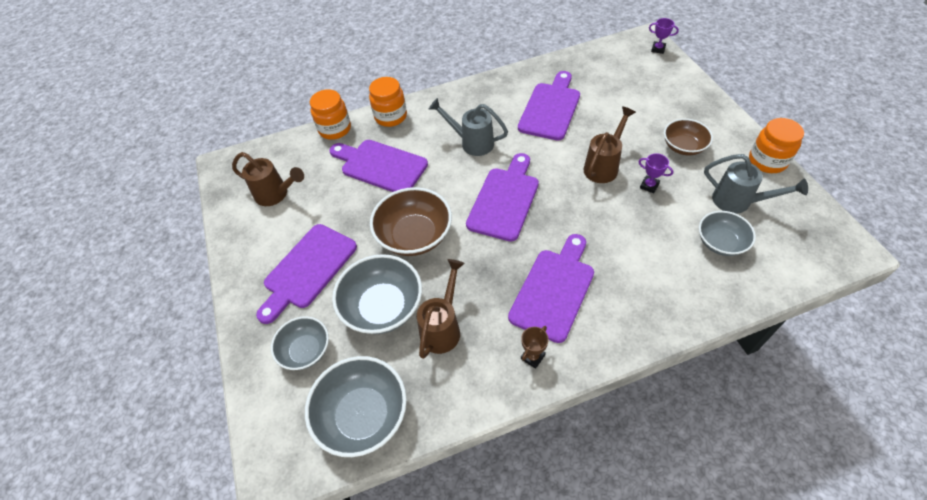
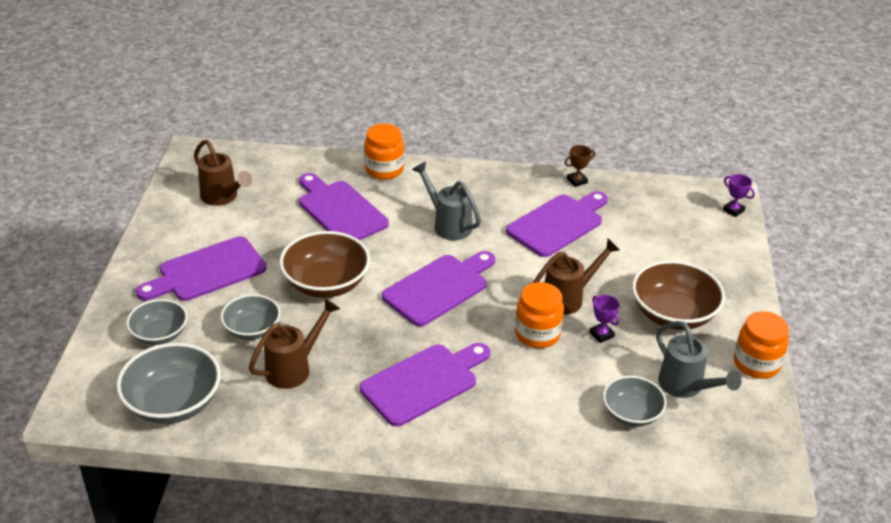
camera: 20 degrees right, 15 degrees down
(335, 129) = (320, 160): orange jar -> orange jar (537, 334)
(383, 307) = (252, 329): grey bowl -> grey bowl, size x0.63
(532, 357) = (358, 426): brown trophy -> brown trophy (577, 181)
(683, 147) = (673, 314): brown bowl -> brown bowl, size x1.59

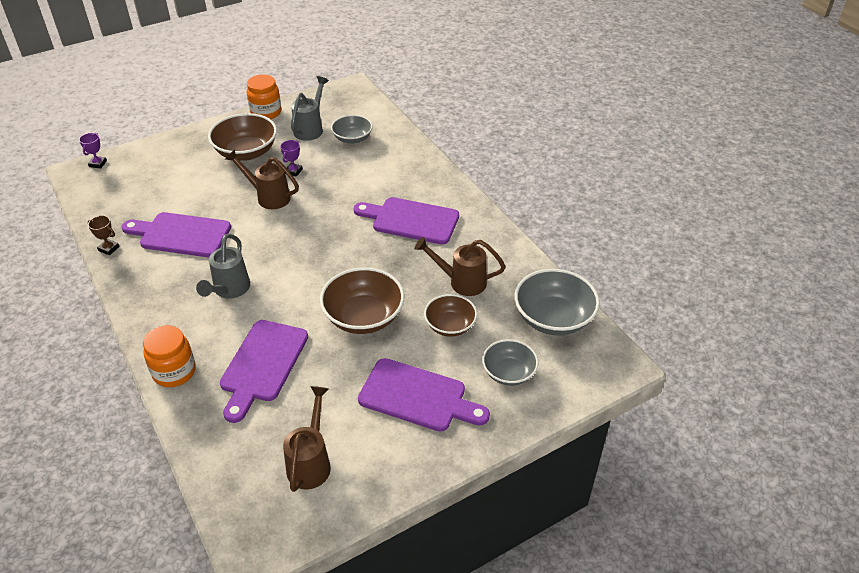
camera: 125 degrees left, 5 degrees up
(252, 329) = (450, 326): grey bowl -> brown bowl
(439, 288) = (313, 257): purple cutting board -> none
(537, 334) = (318, 195): orange jar -> none

